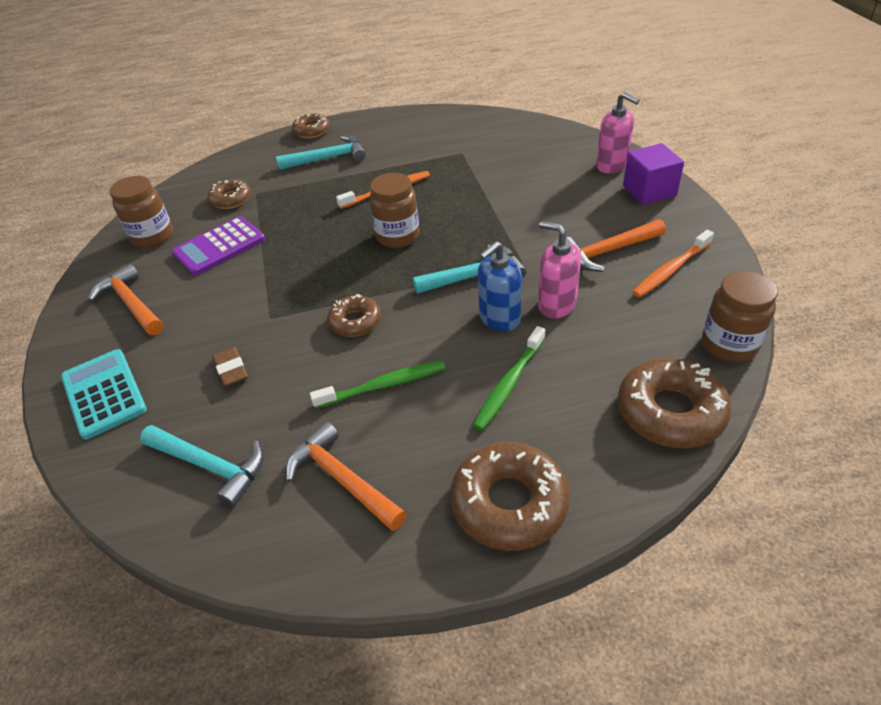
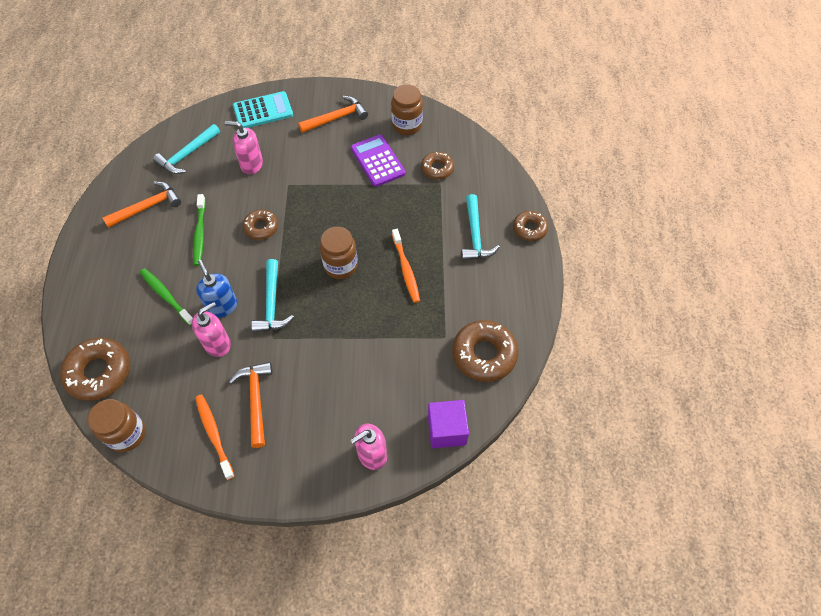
camera: 100 degrees right, 15 degrees up
(231, 370) = (251, 164): brown eraser -> pink soap dispenser
(509, 503) = (92, 273): brown donut -> brown donut (484, 354)
(649, 191) = (319, 468): purple cube -> purple cube (446, 430)

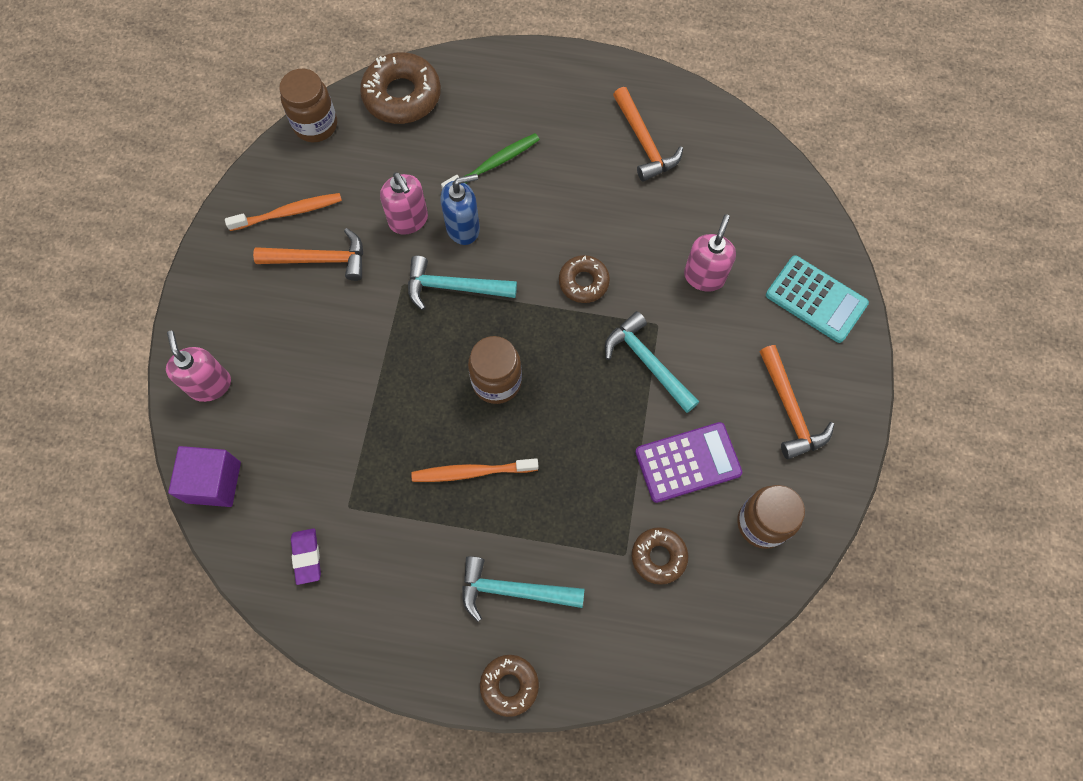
camera: 100 degrees right, 10 degrees up
(187, 155) = (734, 192): turquoise hammer -> turquoise hammer (647, 362)
(200, 234) = (586, 204): green toothbrush -> none
(263, 111) = (816, 299): turquoise calculator -> turquoise calculator turned 45 degrees counterclockwise
(484, 354) = (307, 557): brown donut -> purple eraser

